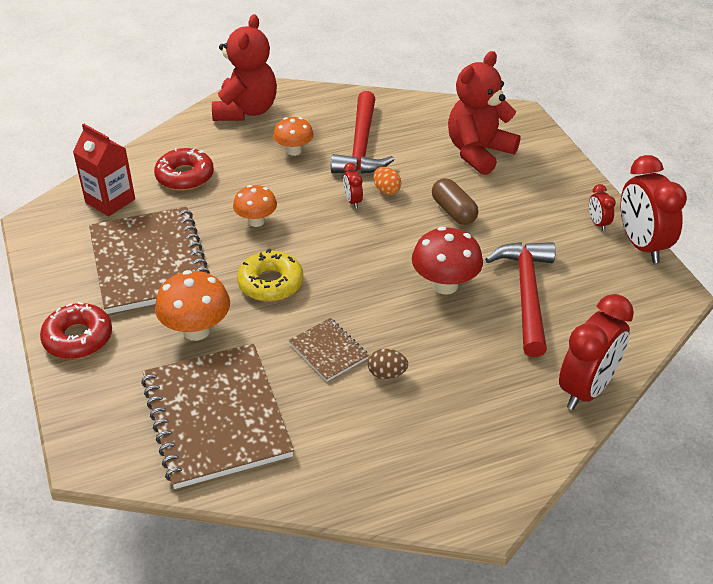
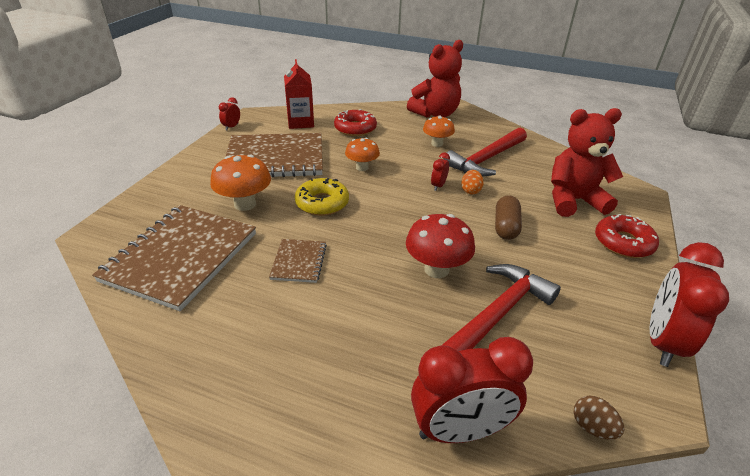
camera: 40 degrees right, 5 degrees down
(78, 338) = (186, 174): red donut -> red donut (623, 243)
(149, 262) = (275, 158): brown notebook -> brown notebook turned 60 degrees clockwise
(387, 374) = (314, 301): brown egg -> brown egg (592, 427)
(598, 223) = (632, 300): red clock -> red clock (231, 127)

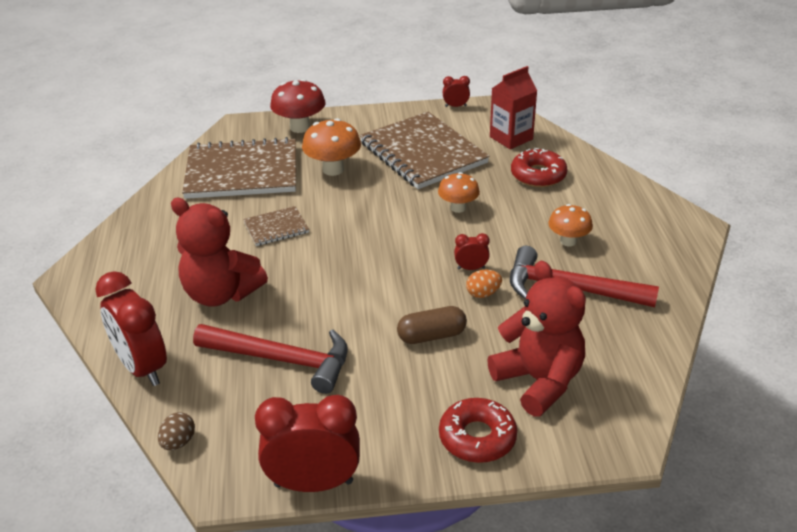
camera: 65 degrees right, 0 degrees up
(322, 203) = (371, 208): yellow donut -> none
(435, 114) = (649, 218): red teddy bear -> red teddy bear (221, 293)
(436, 269) = (321, 306): red mushroom -> red mushroom (300, 127)

